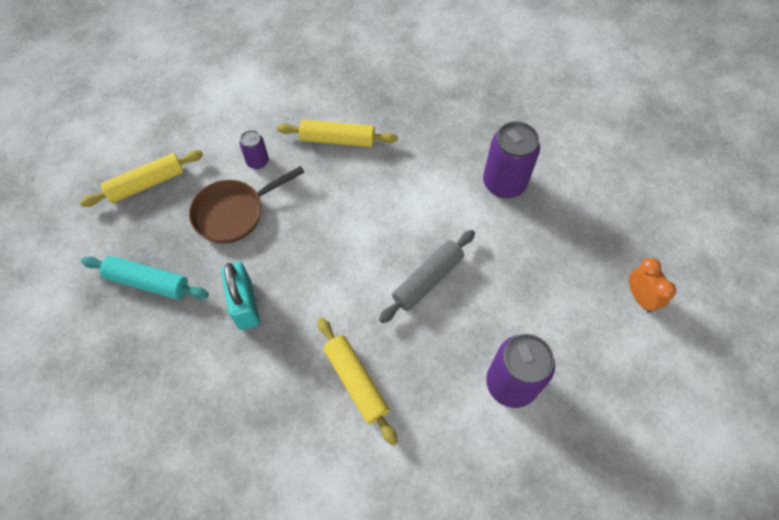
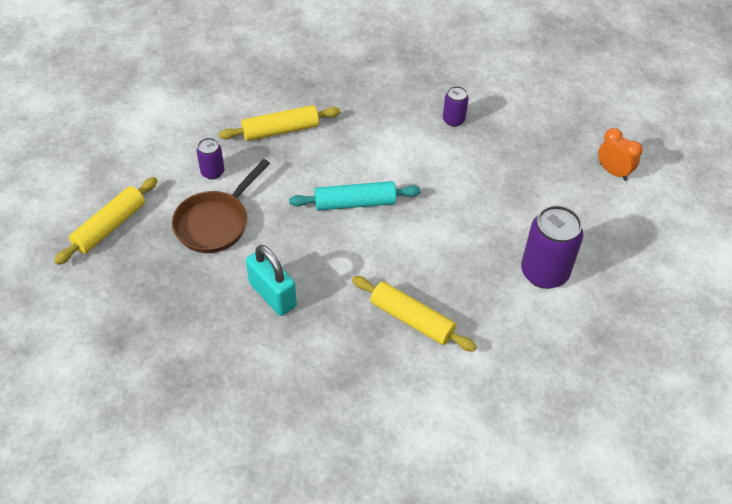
camera: 25 degrees left, 10 degrees down
(148, 282) = (164, 309): turquoise rolling pin -> turquoise rolling pin (355, 203)
(427, 279) = (429, 218): grey rolling pin -> none
(504, 183) = (453, 120): purple can -> purple can, size x0.53

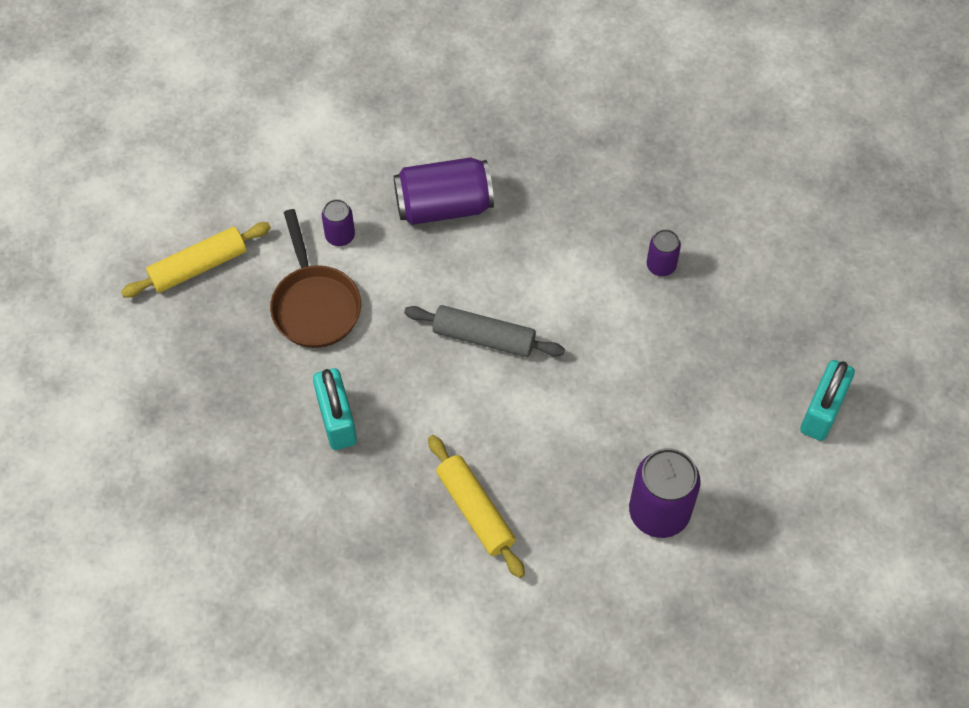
camera: 25 degrees right, 10 degrees up
(216, 223) = (315, 304): brown pan -> brown pan turned 75 degrees counterclockwise
(280, 130) = (444, 206): yellow rolling pin -> purple can
(355, 203) = (484, 337): turquoise rolling pin -> grey rolling pin
(613, 172) = (822, 411): orange clock -> turquoise padlock

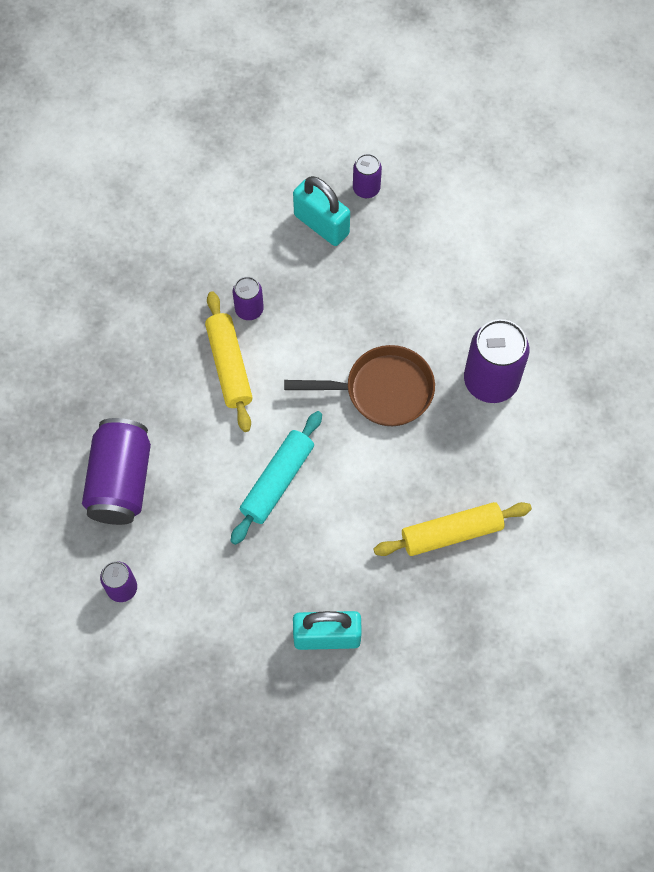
camera: 75 degrees left, 5 degrees up
(198, 266) = (111, 739): yellow rolling pin -> yellow rolling pin (229, 366)
(315, 304) = (193, 630): brown pan -> brown pan (382, 390)
(484, 337) = (277, 481): grey rolling pin -> turquoise rolling pin
(822, 411) = (430, 227): turquoise padlock -> turquoise padlock (321, 224)
(844, 339) = (366, 189): none -> purple can

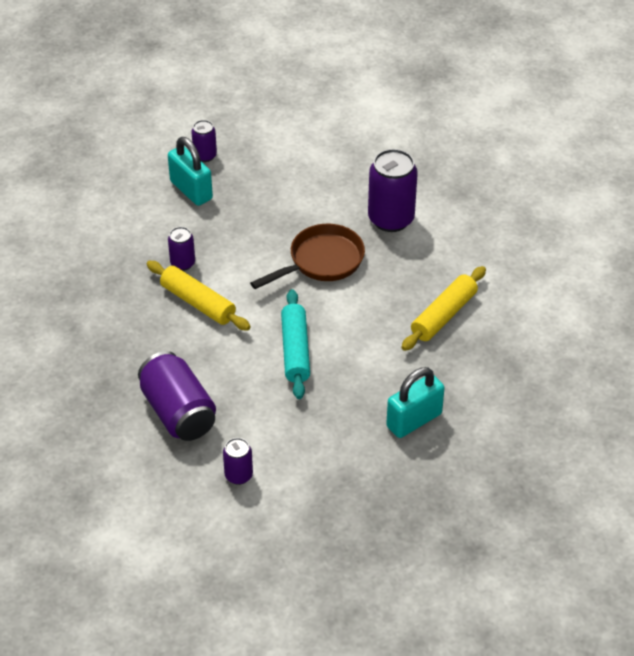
camera: 35 degrees left, 20 degrees down
(321, 224) = (191, 190): turquoise padlock -> turquoise padlock turned 45 degrees clockwise

